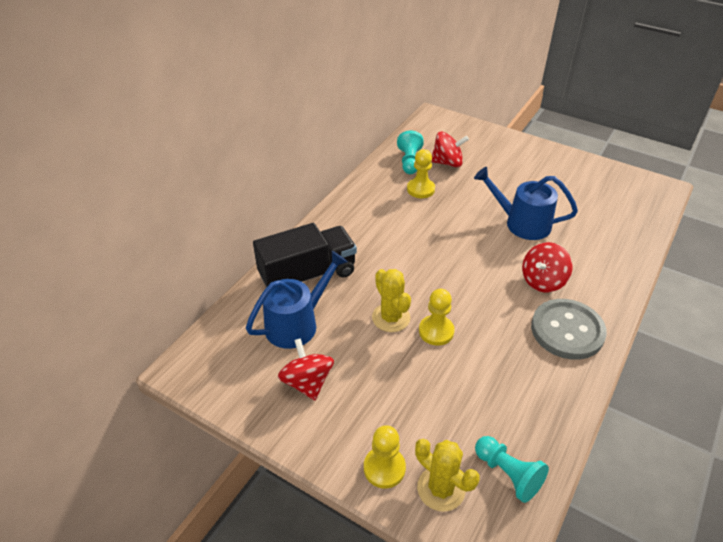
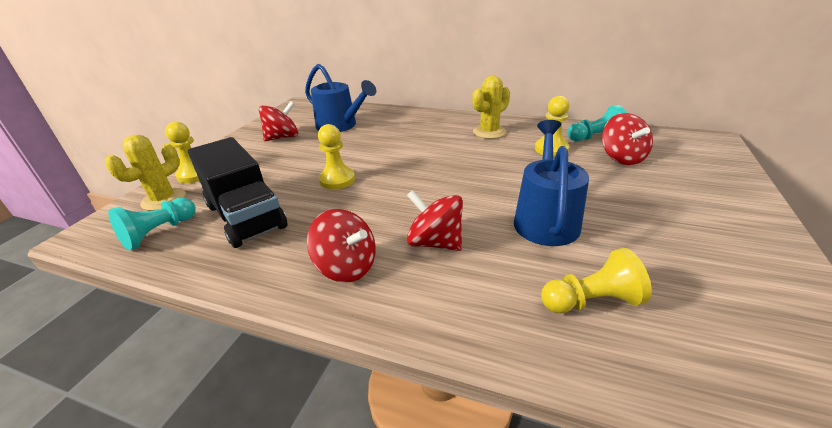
camera: 80 degrees right, 10 degrees down
(307, 274) = (394, 121): black truck -> black truck (246, 216)
(391, 318) = (352, 157): yellow cactus -> yellow cactus (489, 132)
(567, 330) = (347, 267): grey button -> red spinning top
(599, 231) = (591, 301): none -> yellow pawn

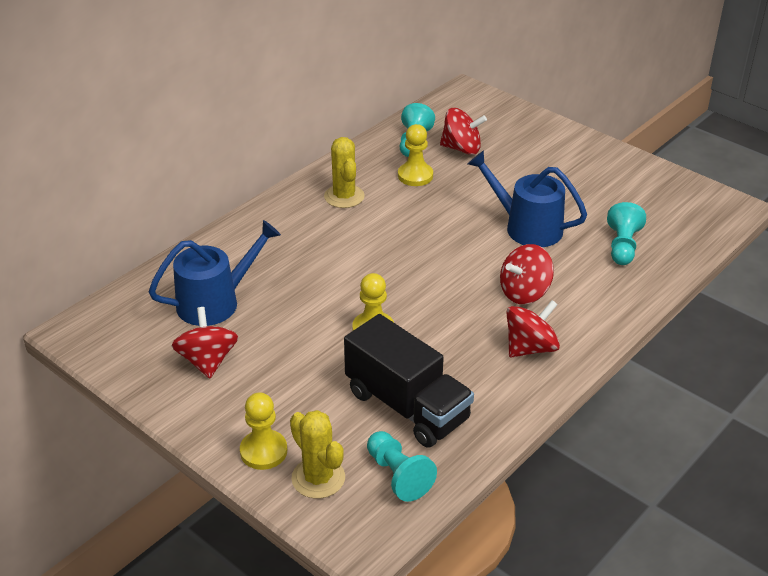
camera: 70 degrees left, 5 degrees up
(246, 216) = (407, 406): black truck -> black truck turned 60 degrees clockwise
(591, 301) = (622, 246): yellow pawn -> turquoise pawn

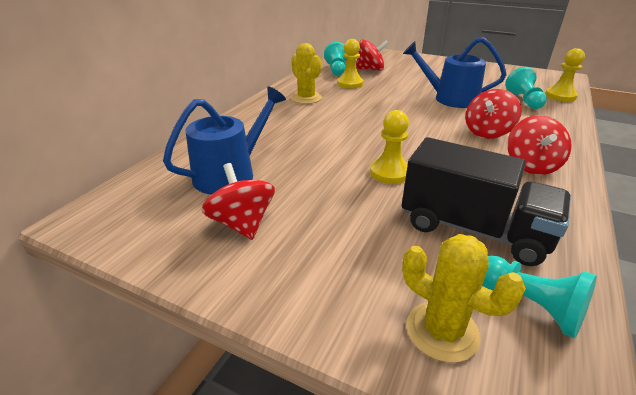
camera: 15 degrees left, 5 degrees down
(263, 451) = (354, 311): yellow pawn -> yellow pawn (560, 96)
(530, 348) = (531, 165): red spinning top -> red spinning top turned 150 degrees clockwise

